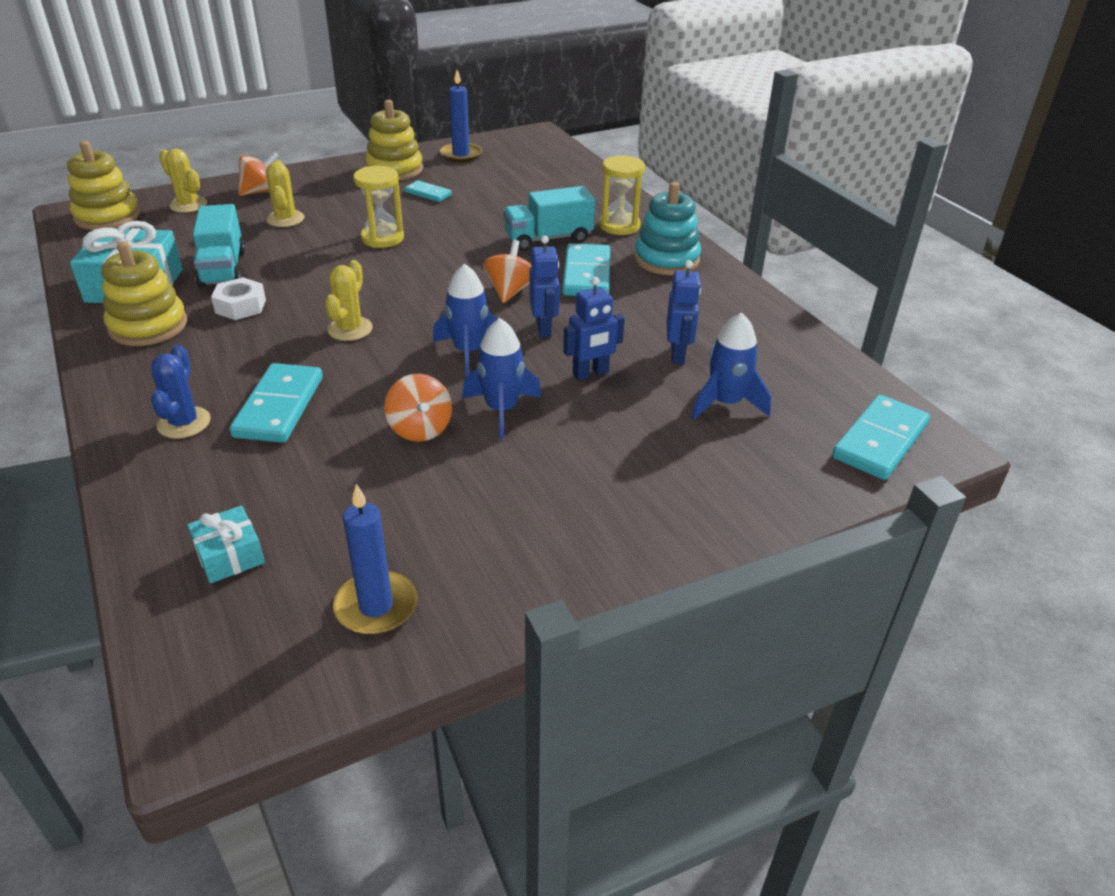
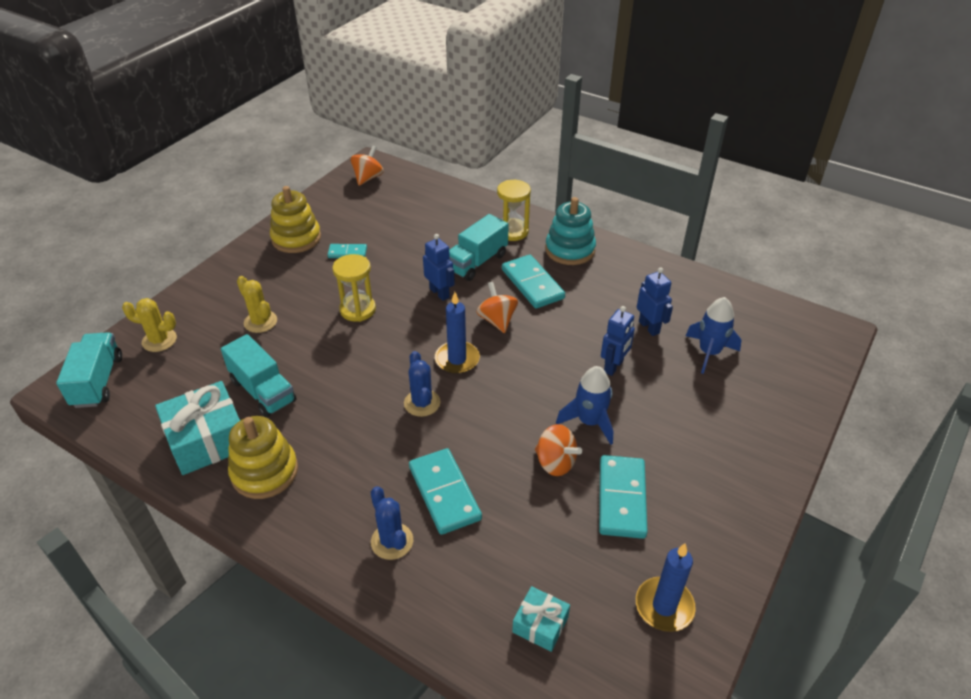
camera: 30 degrees left, 5 degrees up
(107, 216) = (98, 381): yellow stacking toy -> turquoise truck
(240, 306) = (318, 420): white nut -> none
(261, 192) = (209, 302): orange spinning top -> orange spinning top (368, 178)
(350, 329) = (422, 403): yellow cactus -> blue cactus
(461, 155) = (333, 204): blue candle -> blue candle (457, 359)
(468, 352) = (522, 385): blue rocket -> none
(544, 329) = (550, 343): blue robot -> blue robot (439, 293)
(880, 441) = (808, 341): turquoise domino -> turquoise domino (622, 498)

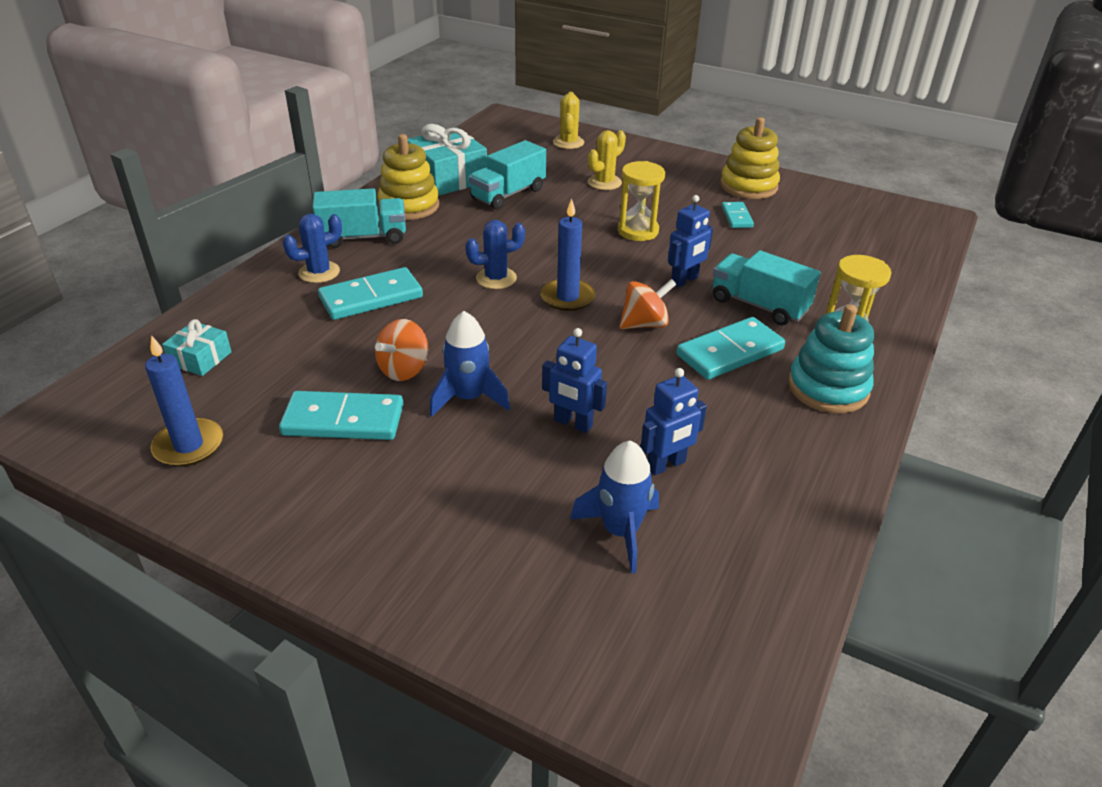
camera: 85 degrees right, 5 degrees down
(98, 381) = (514, 127): turquoise truck -> turquoise truck (363, 237)
(368, 178) = (900, 218): orange spinning top -> none

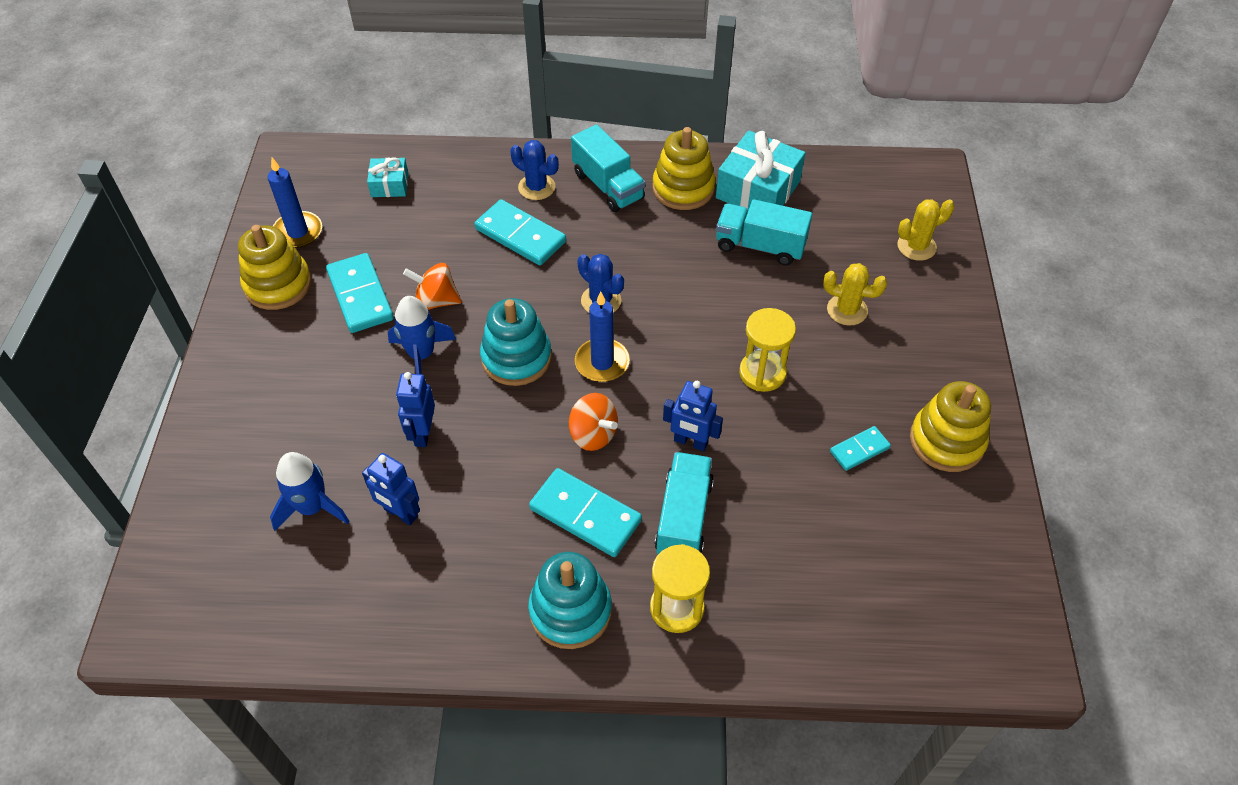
camera: 65 degrees right, 15 degrees up
(257, 483) = (278, 285): none -> yellow stacking toy
(523, 341) = (516, 358): none -> turquoise stacking toy

